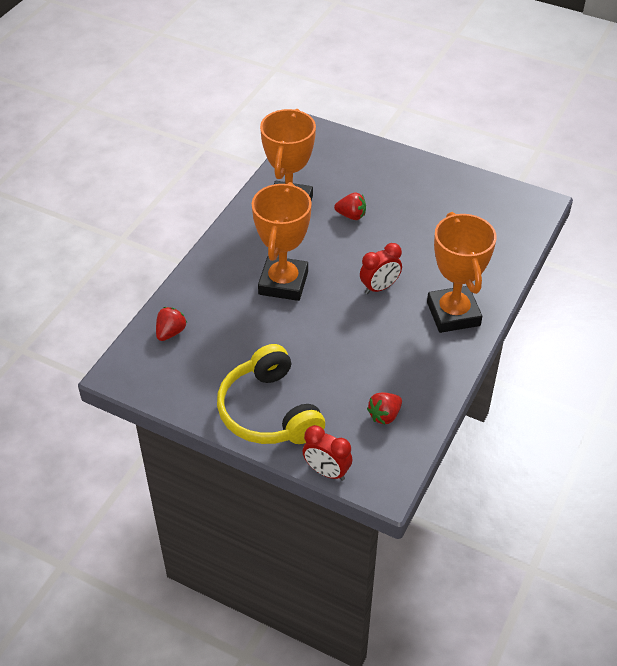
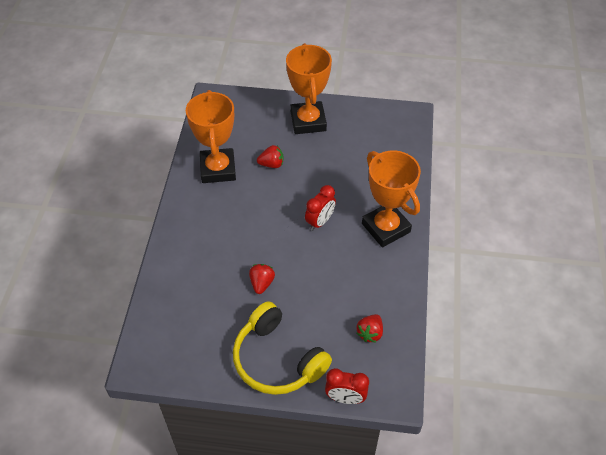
camera: 20 degrees left, 5 degrees up
(171, 332) = (166, 313): red strawberry -> red strawberry (261, 283)
(283, 283) = (241, 240): orange trophy -> orange trophy (308, 121)

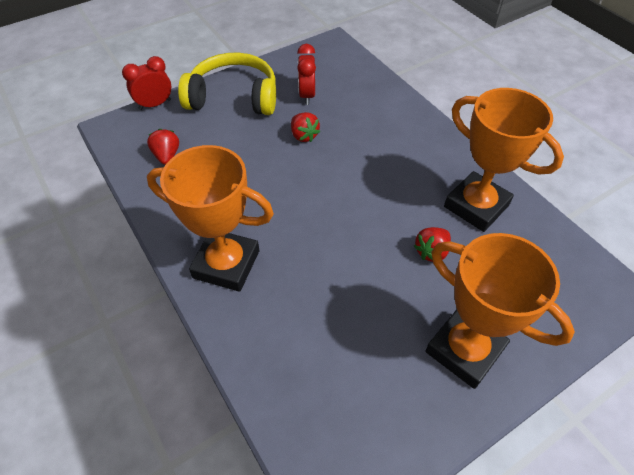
camera: 140 degrees right, 0 degrees up
(320, 221) = (307, 222): red clock -> red clock (307, 95)

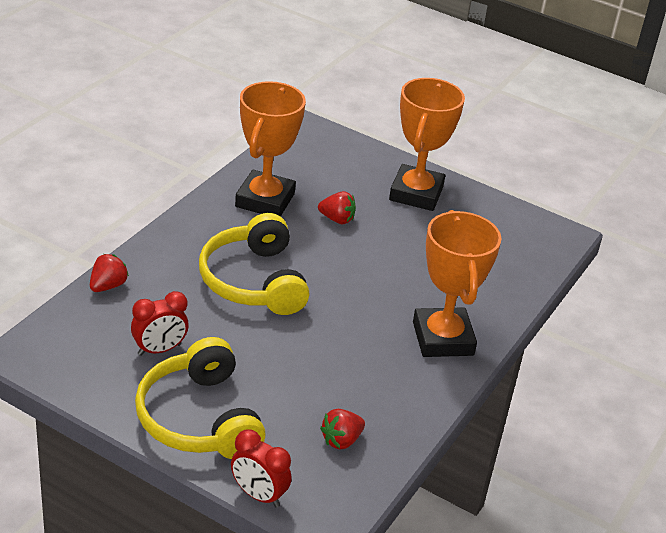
camera: 120 degrees left, 15 degrees down
(304, 136) = (236, 333): red strawberry -> red strawberry (108, 286)
(360, 163) = (254, 281): none -> yellow headphones

